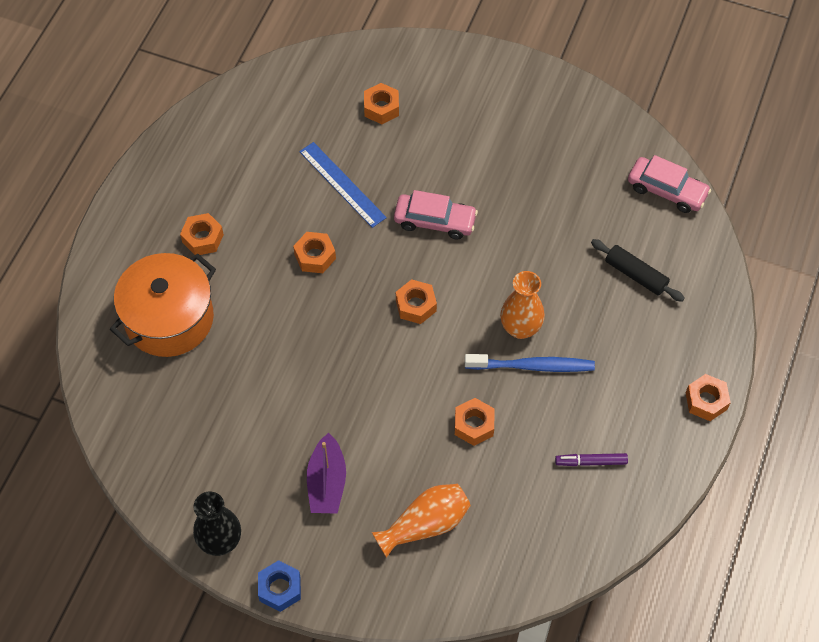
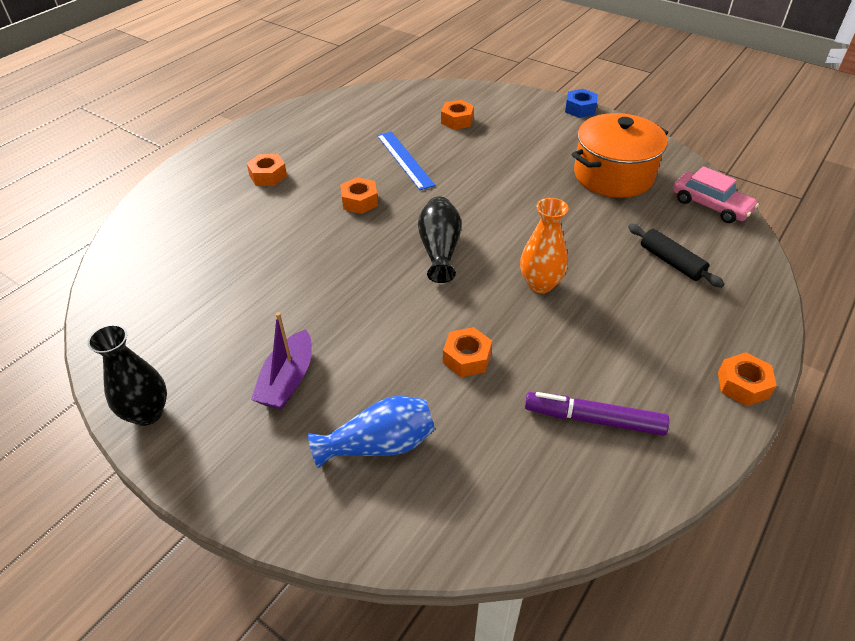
camera: 15 degrees right, 15 degrees down
(169, 319) = (208, 223): orange pot -> orange pot (613, 175)
(280, 589) = (184, 477): blue nut -> blue nut (580, 109)
(416, 305) = (440, 250): orange nut -> black vase
(425, 525) = (379, 445): orange vase -> blue vase
(435, 221) = (479, 194): pink car -> none
(532, 366) = (545, 317): blue toothbrush -> none
(591, 462) = (593, 420): purple marker -> purple marker, size x1.60

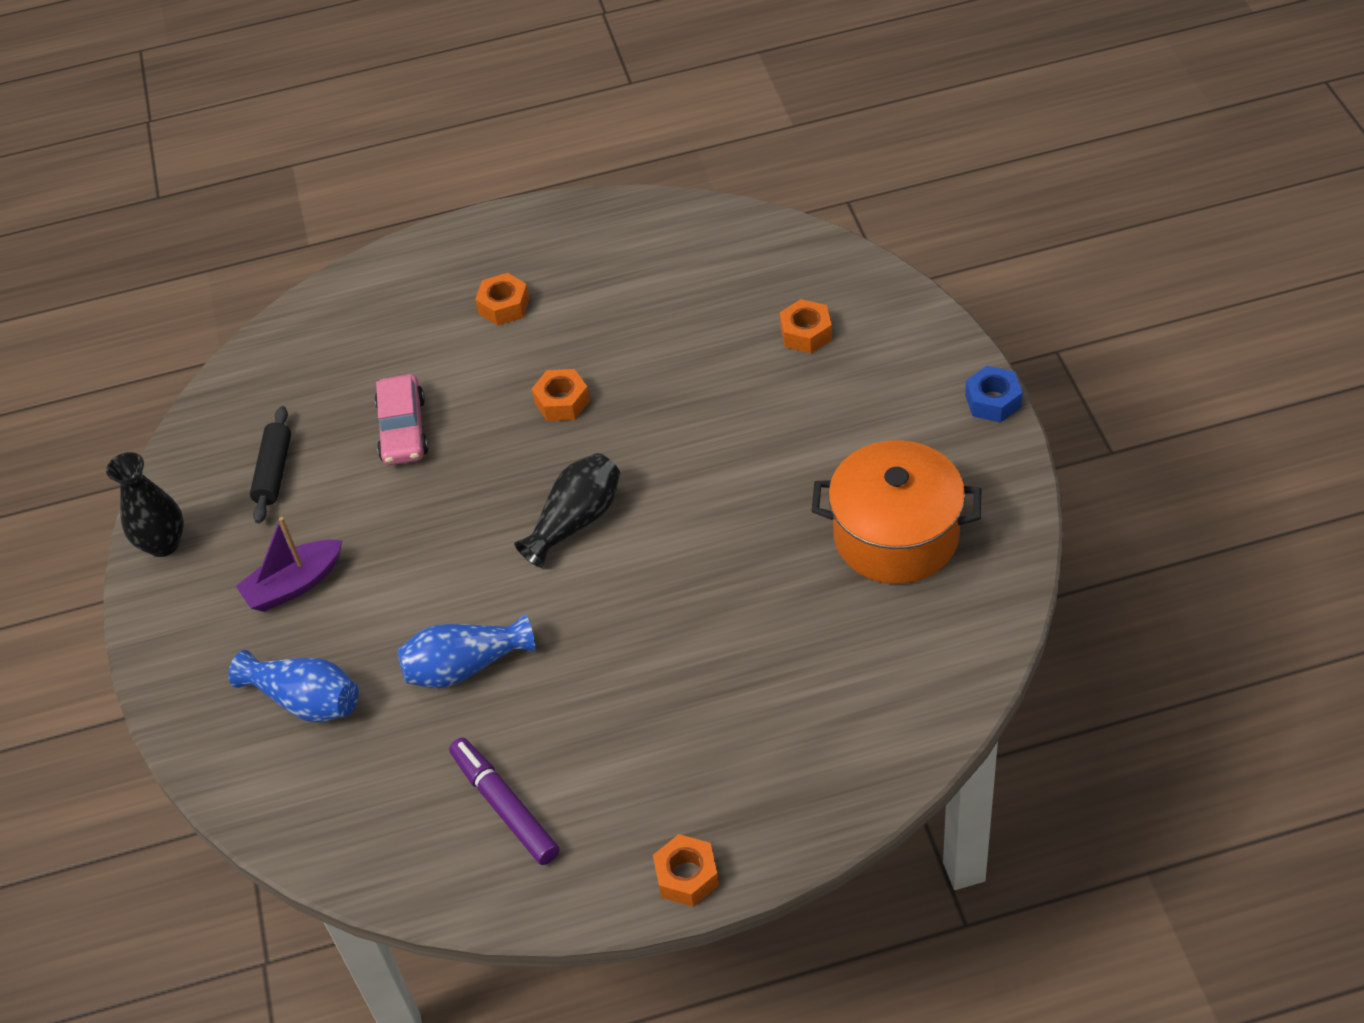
camera: 45 degrees right, 5 degrees up
(404, 160) = (674, 365): blue ruler -> none
(467, 358) = (465, 666): orange nut -> blue vase
(540, 284) = (629, 630): orange vase -> none
(671, 262) = (804, 696): black rolling pin -> black rolling pin (274, 472)
(711, 205) = (959, 653): pink car -> pink car (403, 430)

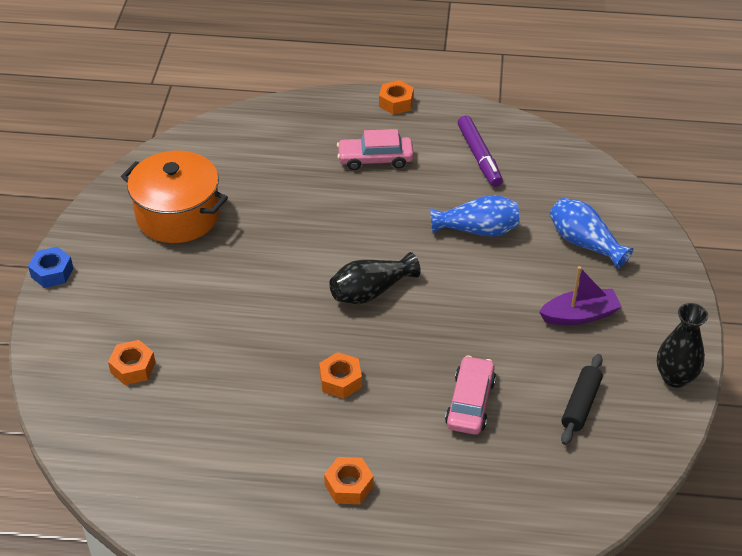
camera: 165 degrees left, 5 degrees down
(667, 739) = (375, 159): none -> pink car

